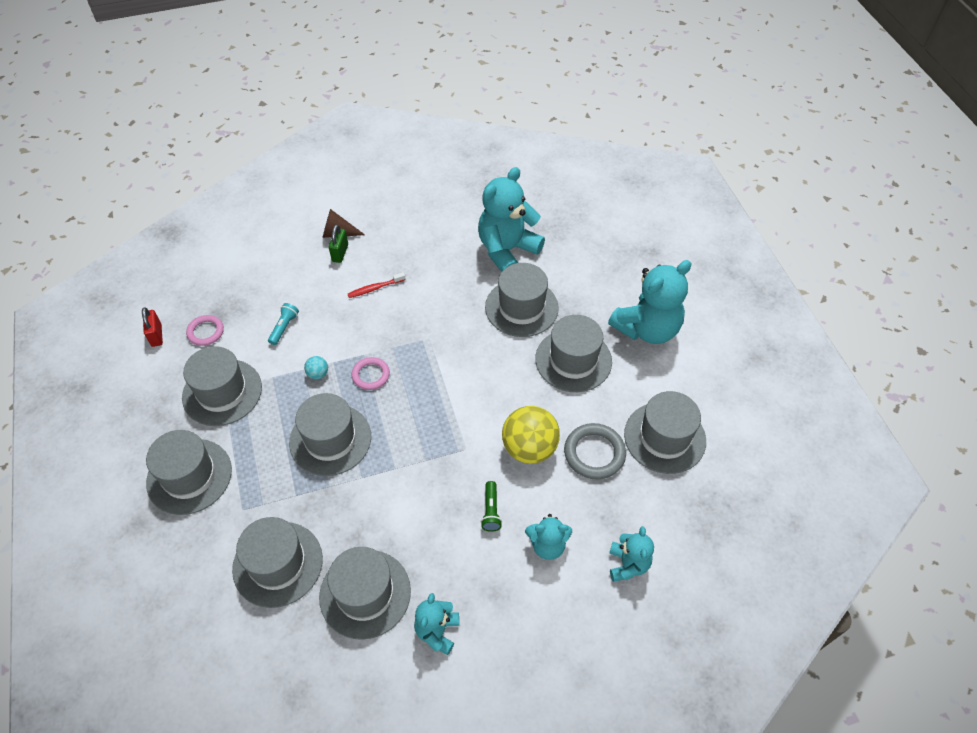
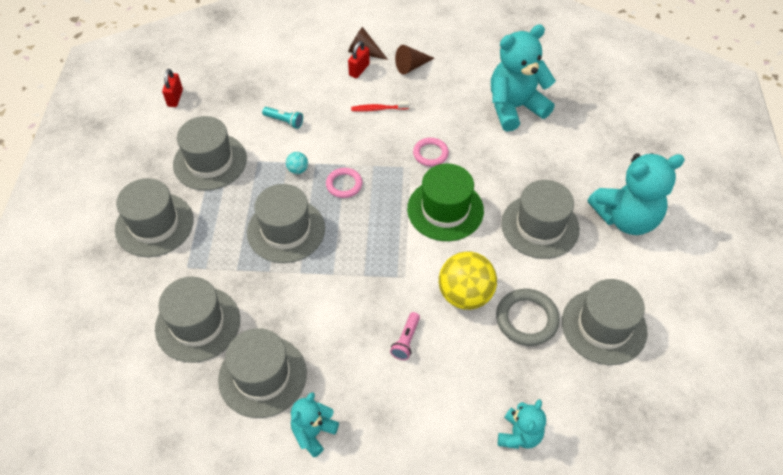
camera: 20 degrees right, 0 degrees up
(205, 332) = (216, 106): pink ring -> pink ring (430, 154)
(284, 327) = (284, 121): turquoise flashlight -> turquoise flashlight turned 75 degrees clockwise
(340, 253) = (359, 70): green padlock -> red padlock
(391, 235) = (411, 66): none -> brown cone
(479, 371) = (445, 210): none -> green hat
(491, 511) = (406, 340): green flashlight -> pink flashlight
(521, 307) = (508, 163): grey hat -> none
(547, 545) = (447, 390): turquoise teddy bear -> none

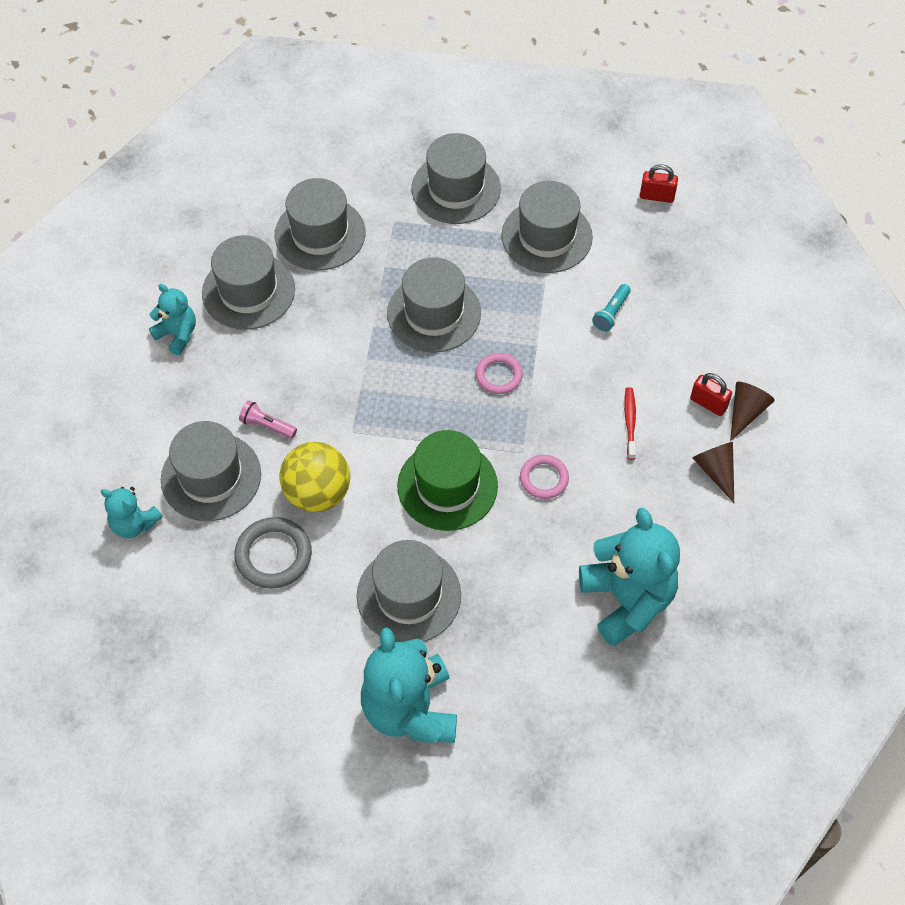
camera: 95 degrees right, 5 degrees up
(298, 170) = (527, 326): turquoise ball -> none
(604, 326) = (249, 641): grey hat -> grey hat (211, 477)

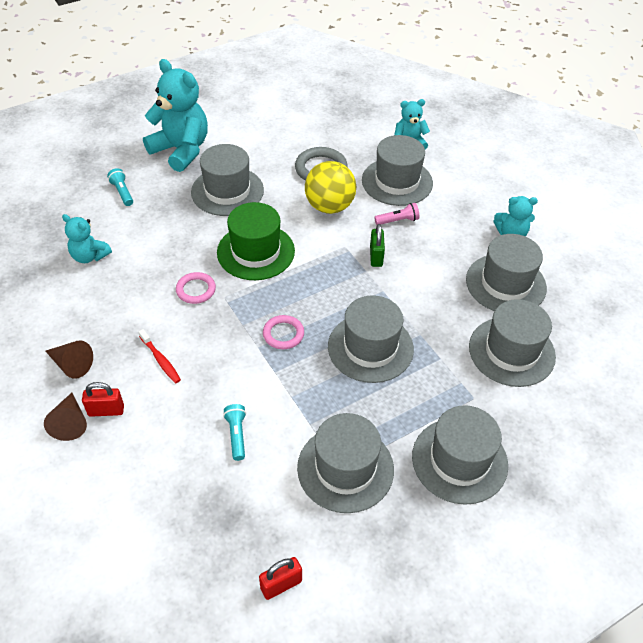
camera: 140 degrees right, 10 degrees down
(334, 398) = (376, 256): none -> green padlock
(532, 680) = (122, 192): none -> turquoise flashlight
(627, 600) = (89, 256): turquoise teddy bear -> turquoise teddy bear, size x0.54

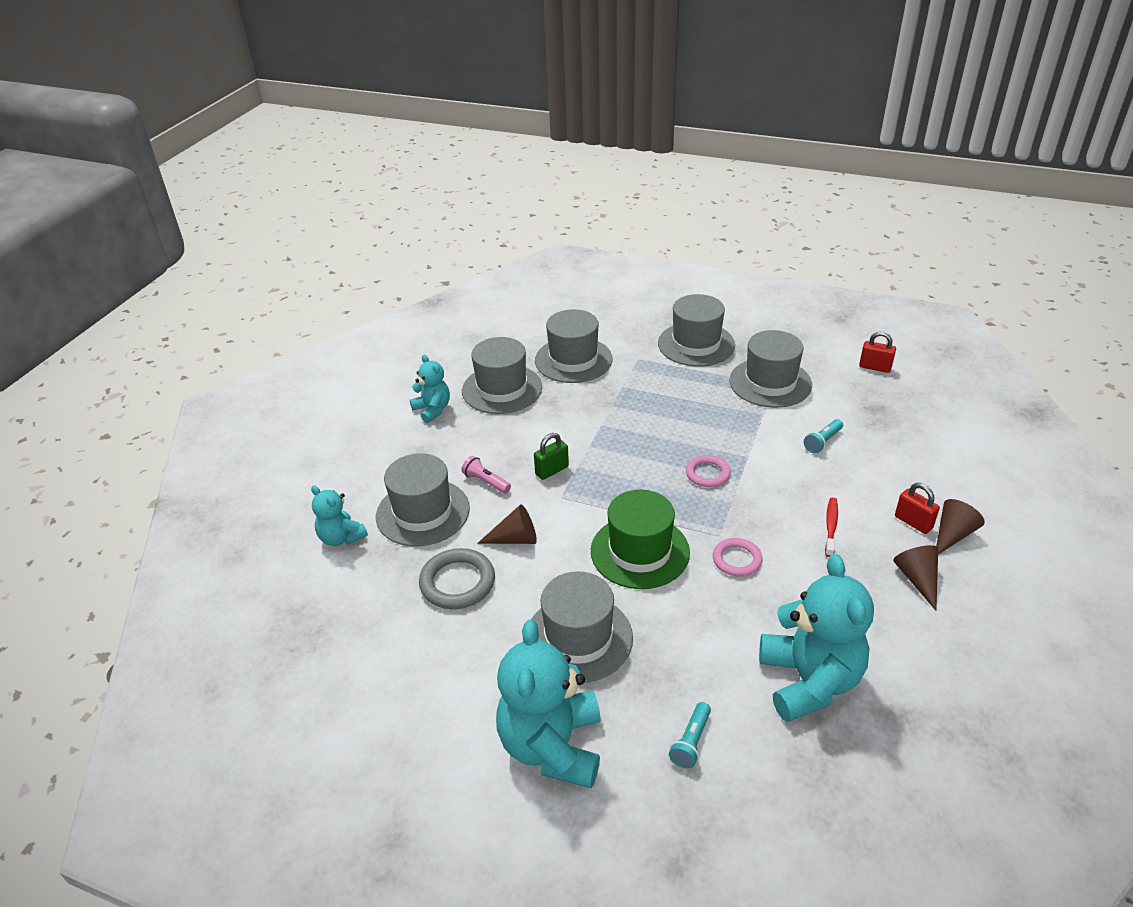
camera: 125 degrees left, 10 degrees down
(89, 256) = (809, 681): turquoise teddy bear -> turquoise teddy bear, size x1.86
(329, 206) = (515, 539): yellow ball -> brown cone
(370, 347) = (657, 422): grey hat -> none

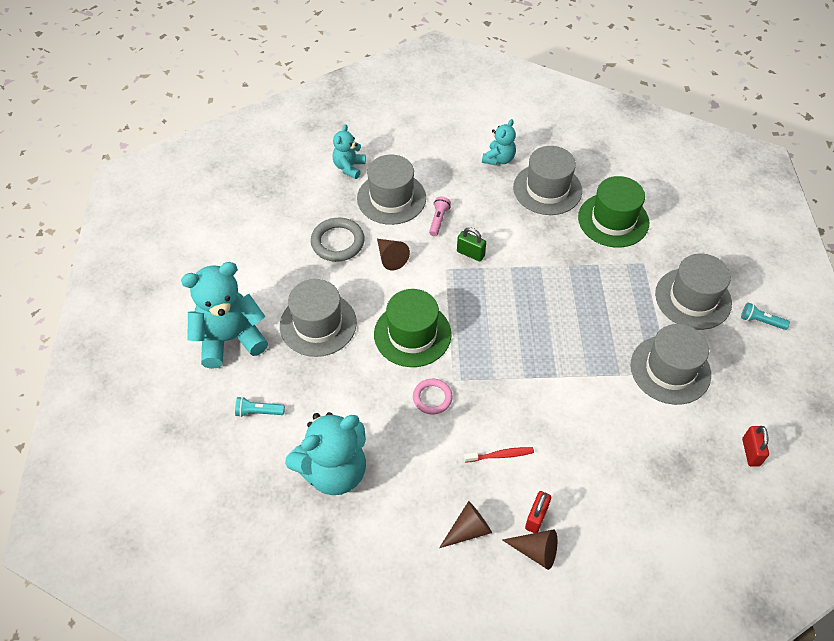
camera: 65 degrees right, 15 degrees up
(573, 360) = (613, 220): grey hat -> green hat
(707, 474) = (520, 354): pink ring -> none
(823, 442) = (607, 428): turquoise flashlight -> turquoise flashlight (760, 321)

